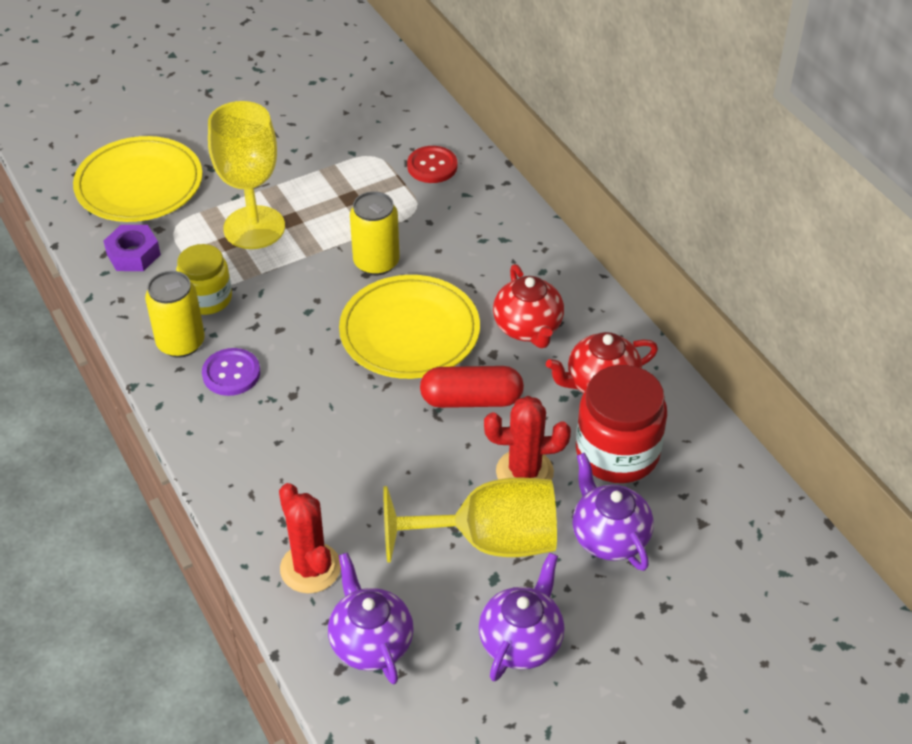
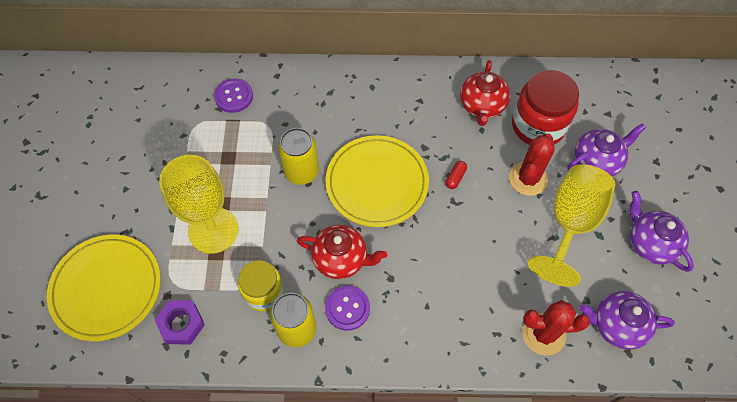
camera: 60 degrees left, 15 degrees up
(432, 166) = (234, 96): red button -> purple button
(471, 400) = (455, 177): red capsule -> red capsule, size x0.46
(528, 328) = (415, 118): red teapot -> red teapot (341, 259)
(609, 537) = (596, 162): purple teapot -> purple teapot turned 150 degrees clockwise

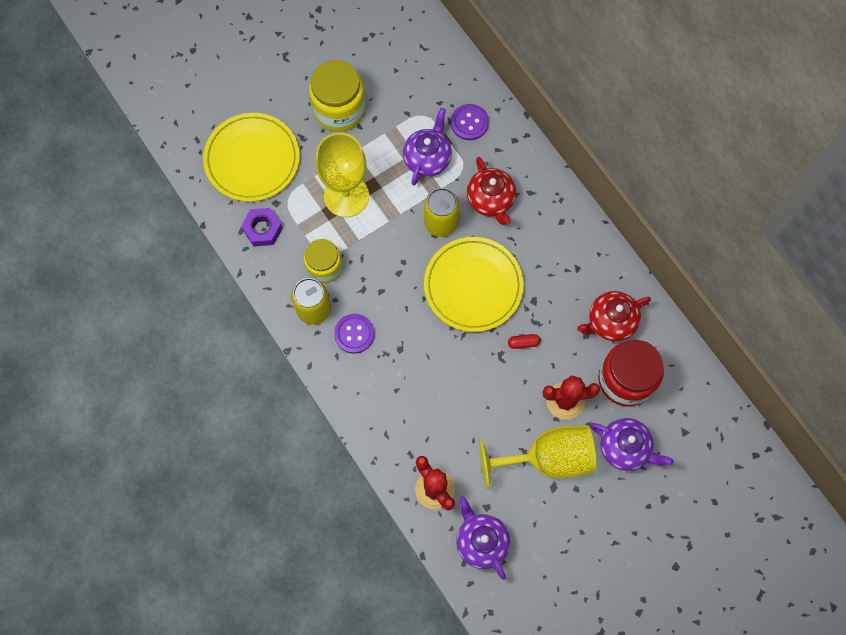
camera: 55 degrees right, 10 degrees up
(130, 184) = (339, 109): none -> yellow jar
(341, 259) = (389, 303): red teapot -> red teapot (490, 200)
(650, 243) = (575, 532): purple teapot -> purple teapot (428, 158)

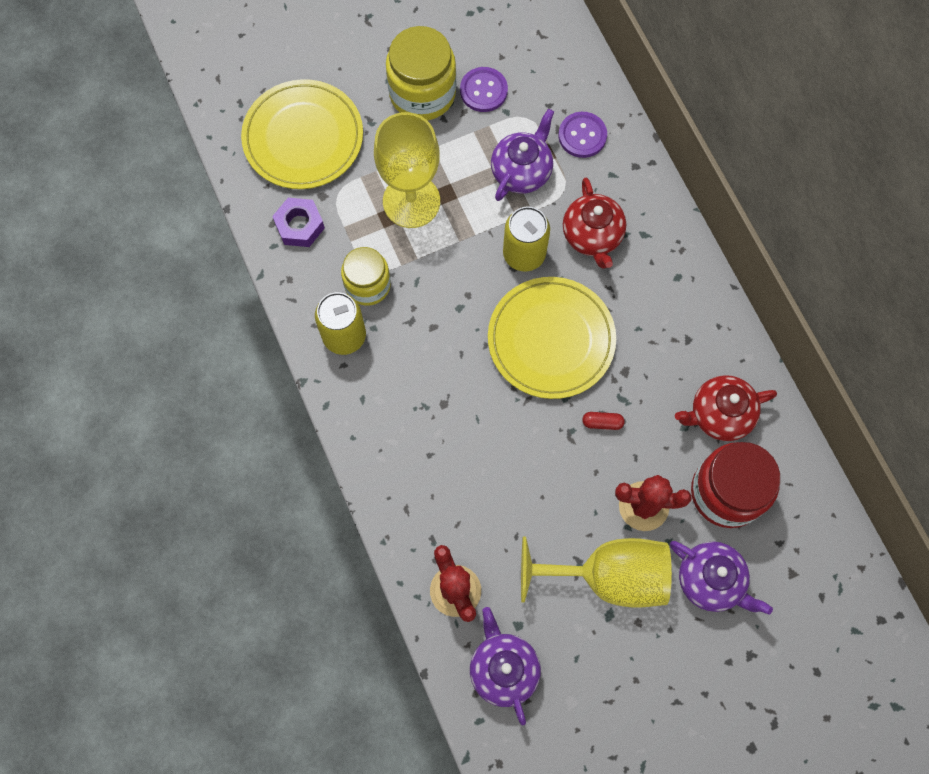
camera: 10 degrees right, 0 degrees up
(354, 334) = (389, 375): purple button -> purple button (483, 90)

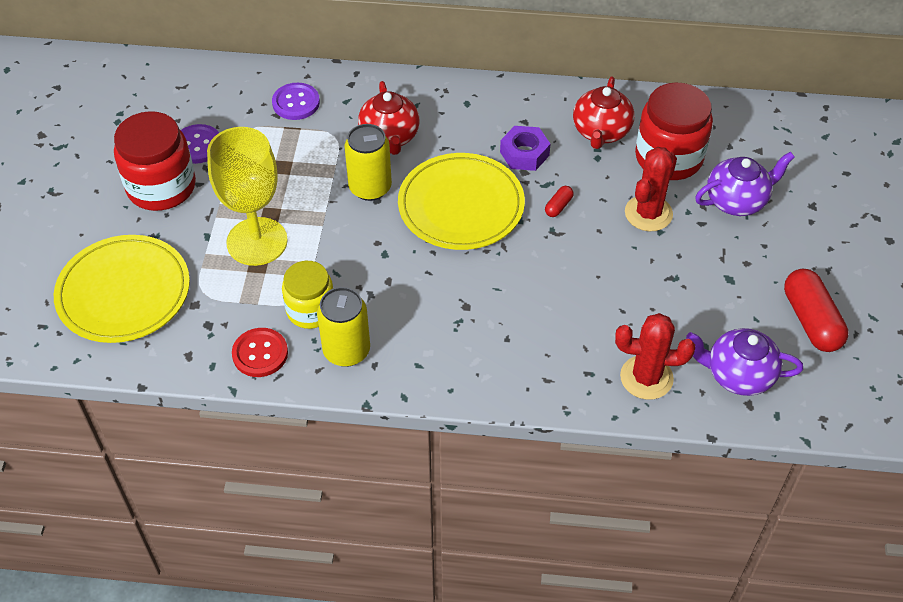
camera: 60 degrees left, 20 degrees down
(299, 226) = (209, 336): purple nut -> purple nut (524, 154)
(304, 273) = (260, 354): none -> red button
(422, 93) = (161, 187): yellow jar -> red jar
(522, 171) = (294, 155): purple teapot -> none
(592, 236) = (389, 137): red teapot -> red teapot turned 60 degrees clockwise
(604, 710) = (811, 320): none -> red capsule
(608, 576) = (695, 264): yellow goblet -> none

